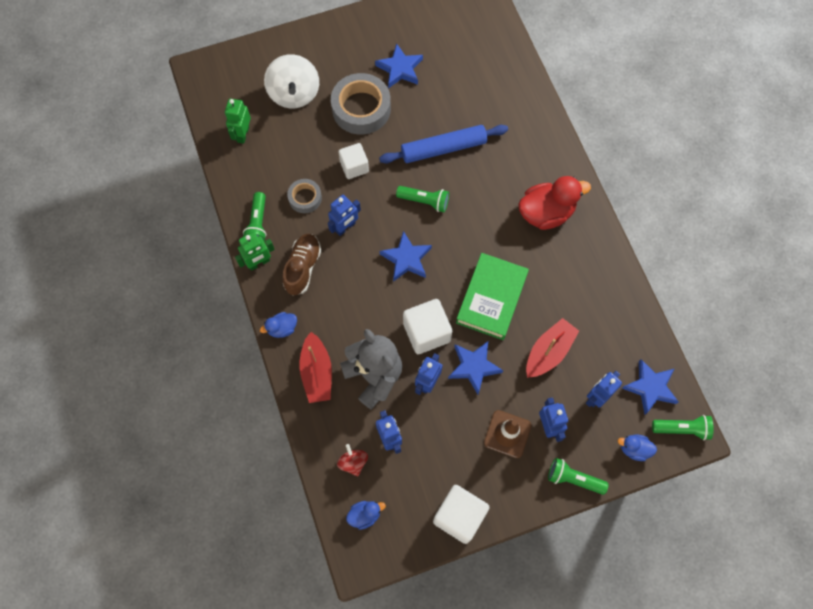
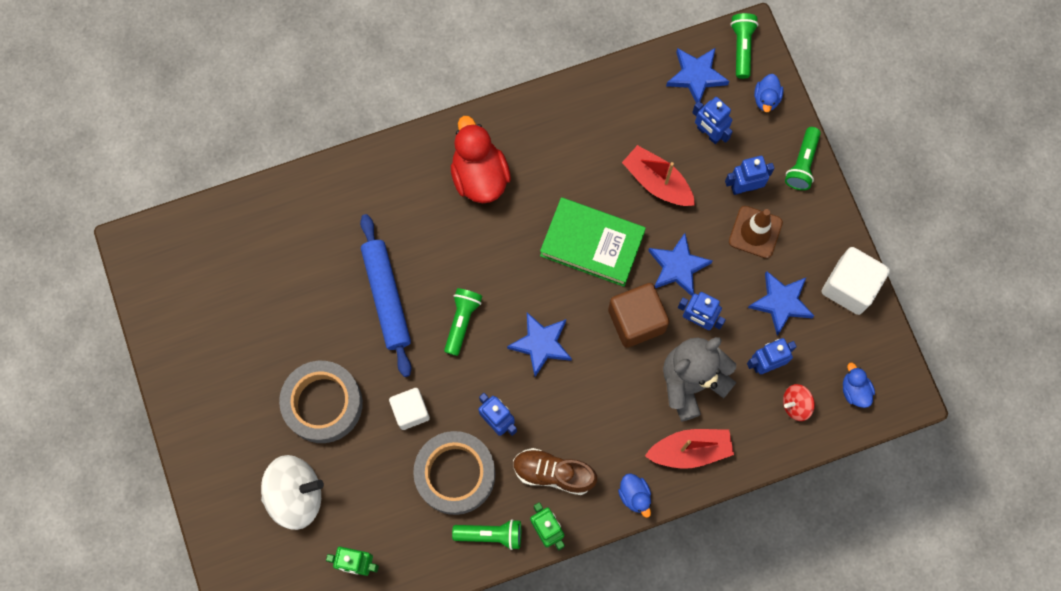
camera: 90 degrees left, 5 degrees up
(305, 198) = (455, 474): grey tape -> grey tape, size x1.84
(400, 69) = (263, 353): blue star -> blue star (781, 303)
(426, 332) = (636, 320): white cube -> brown cube

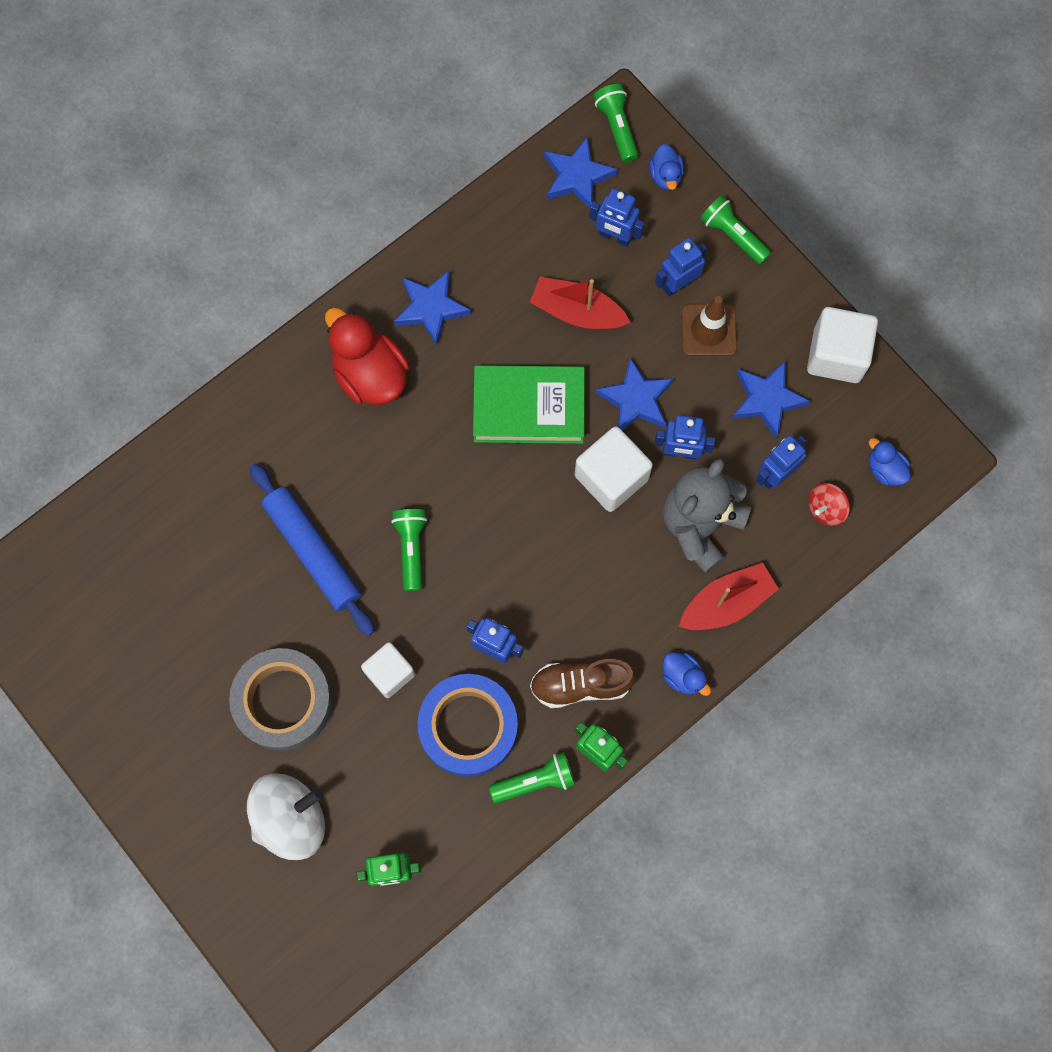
camera: 20 degrees left, 0 degrees up
(455, 474) = (468, 727): grey tape -> blue tape
(541, 344) = (512, 542): blue star -> blue star (431, 308)
(636, 320) = (611, 477): brown cube -> white cube
(802, 164) = (733, 235): green flashlight -> green flashlight turned 135 degrees clockwise

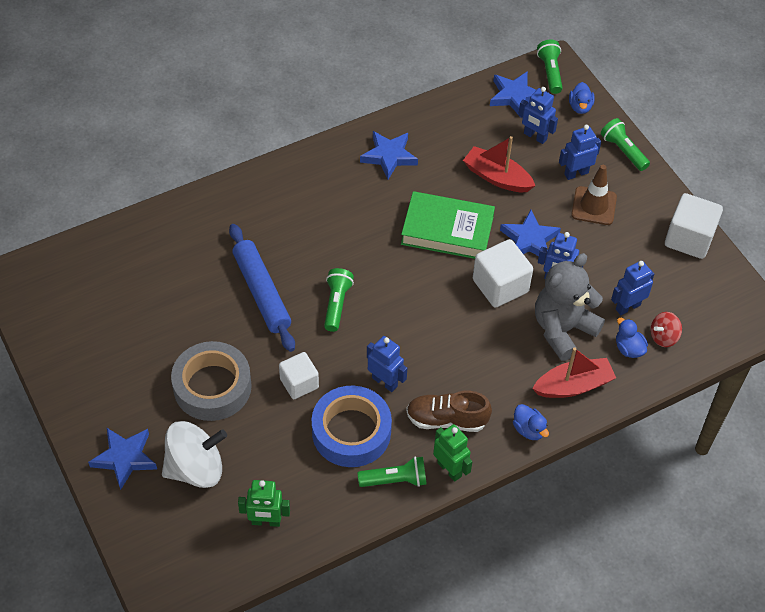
camera: 10 degrees right, 20 degrees down
(370, 374) = (334, 189): red duck -> none
(767, 400) = (630, 258): blue star -> blue star (124, 458)
(885, 469) = (714, 319): blue duck -> blue duck (628, 348)

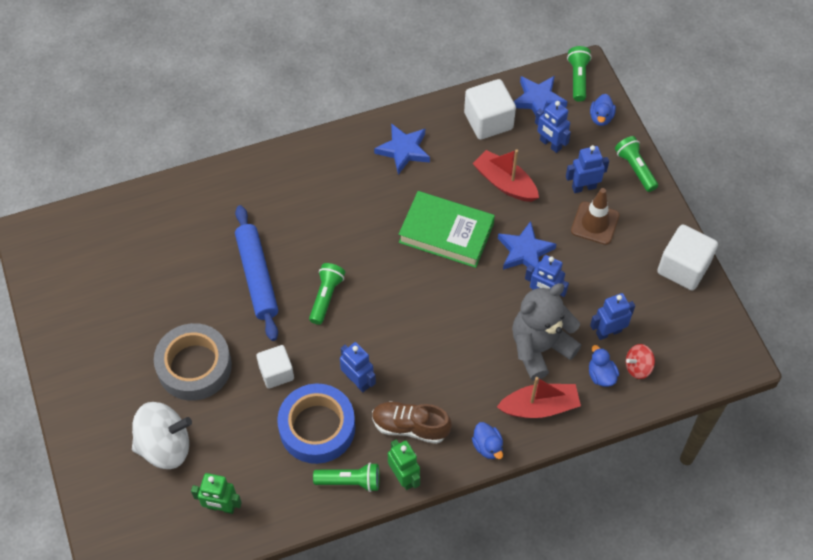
camera: 10 degrees right, 5 degrees up
(124, 458) = (101, 428): blue star -> none
(500, 286) = (487, 296): white cube -> white cube (488, 121)

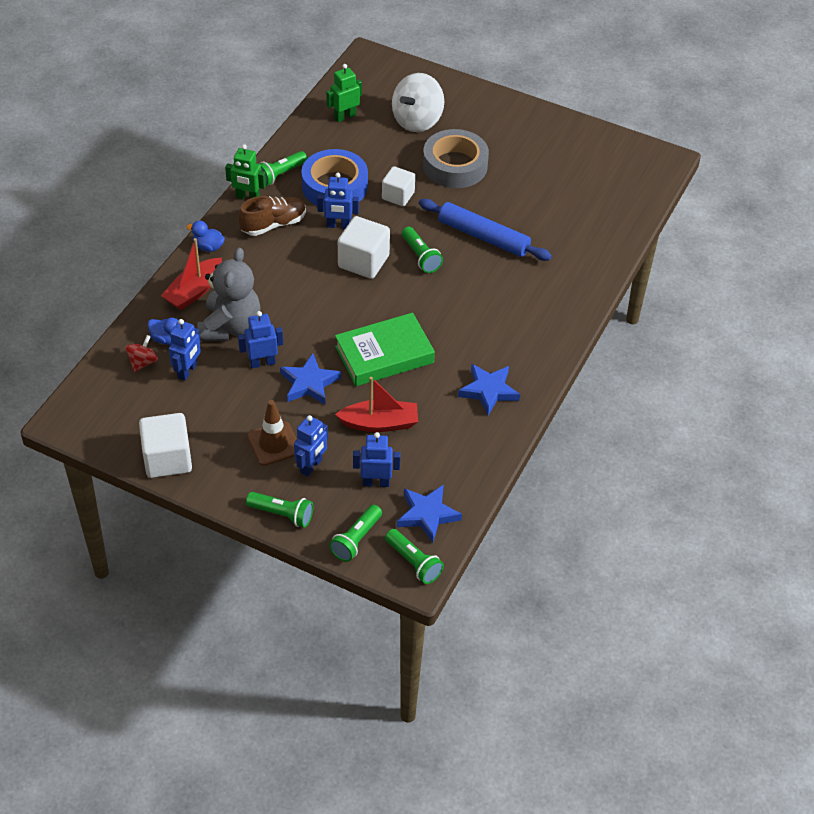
camera: 135 degrees right, 10 degrees down
(488, 121) = (449, 464): white cube -> white cube (363, 261)
(601, 117) = (356, 539): blue duck -> green flashlight

